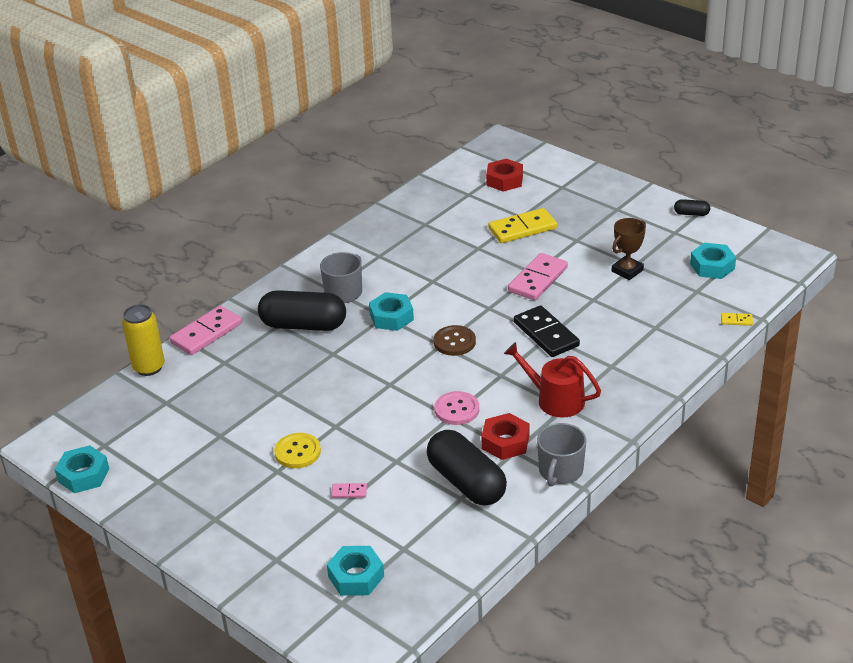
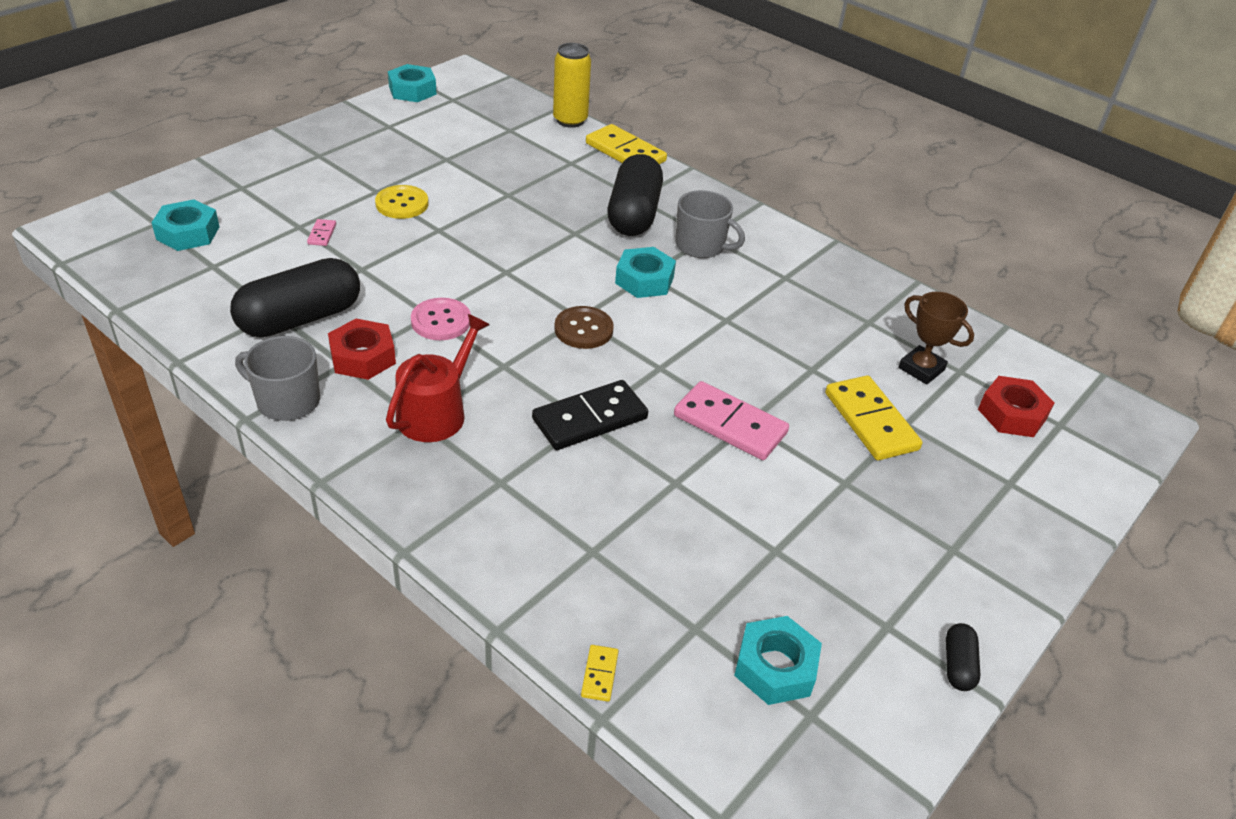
camera: 85 degrees right, 5 degrees up
(206, 333) = (625, 152): pink domino -> yellow domino
(627, 271) = (756, 536): brown trophy -> brown trophy (921, 369)

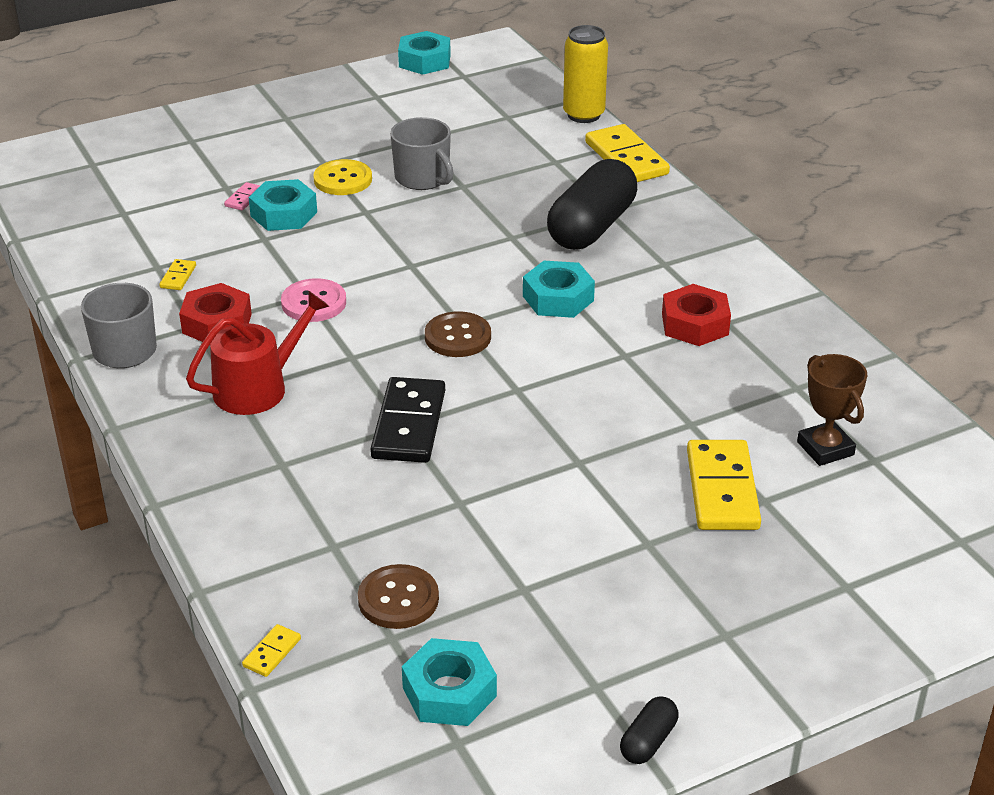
camera: 25 degrees right, 5 degrees down
(188, 233) = (117, 178): turquoise nut -> turquoise nut (284, 214)
(300, 319) = (178, 277): black capsule -> yellow domino
(590, 418) = (408, 424): black domino -> black domino turned 75 degrees counterclockwise
(679, 588) = (398, 599): none -> brown button
(701, 246) = (648, 273): grey mug -> grey mug (423, 178)
(730, 424) = (556, 460): pink domino -> none
(1012, 414) = (905, 517): red nut -> red nut (695, 324)

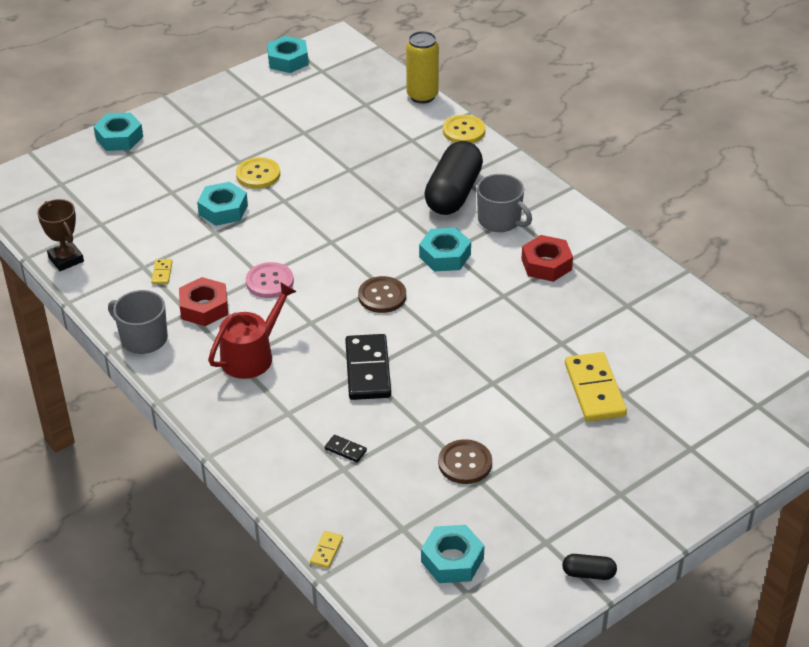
camera: 10 degrees left, 5 degrees up
(184, 122) = (119, 138): none -> turquoise nut
(244, 198) = (189, 200): pink domino -> none
(344, 522) = (345, 450): none -> black domino
(398, 599) = (399, 500): brown button -> brown button (465, 463)
(423, 178) = (318, 166): grey mug -> grey mug (500, 220)
(626, 158) = (464, 131): yellow domino -> yellow button
(648, 741) = (588, 573): black capsule -> black capsule turned 75 degrees clockwise
(825, 448) = (656, 349): brown trophy -> brown trophy (66, 259)

